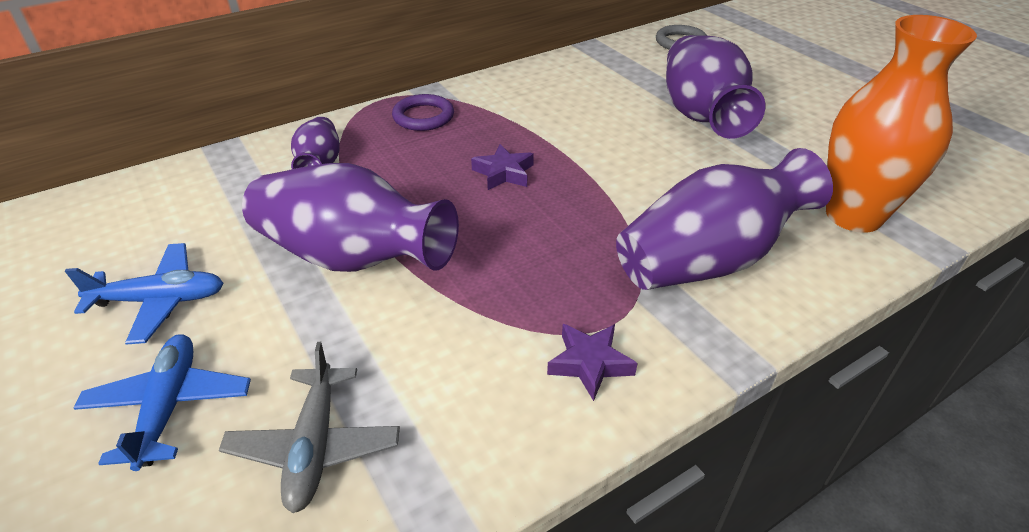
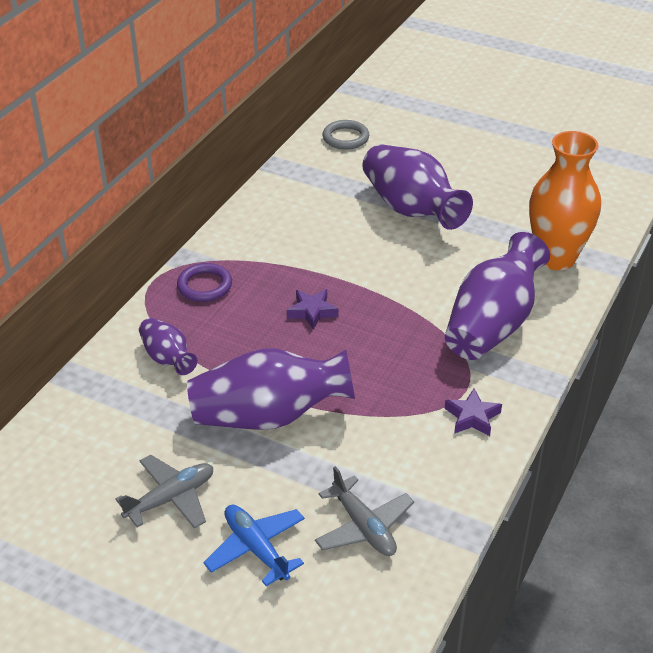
camera: 30 degrees left, 0 degrees up
(160, 300) = (171, 498): blue plane -> grey plane

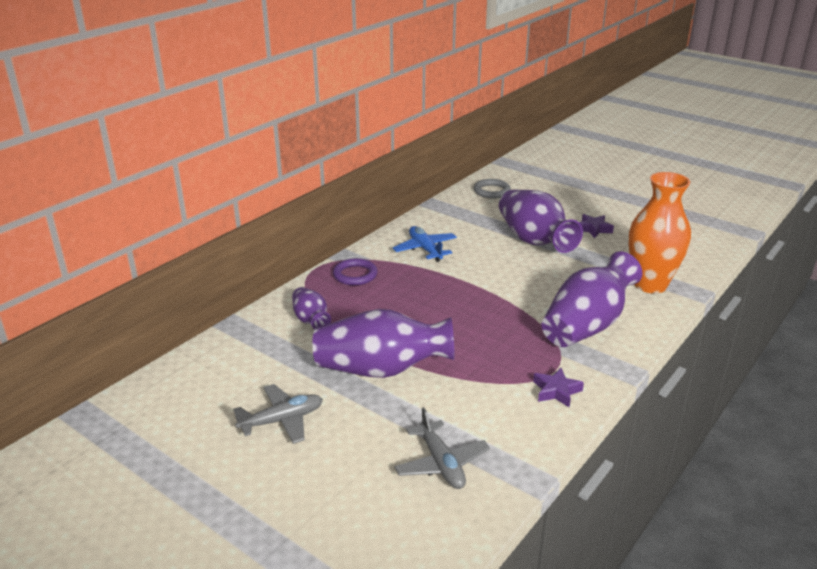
camera: 10 degrees right, 10 degrees down
(256, 549) = (343, 468): blue plane -> blue plane (425, 249)
(312, 312) = (436, 301): purple star -> purple star (593, 229)

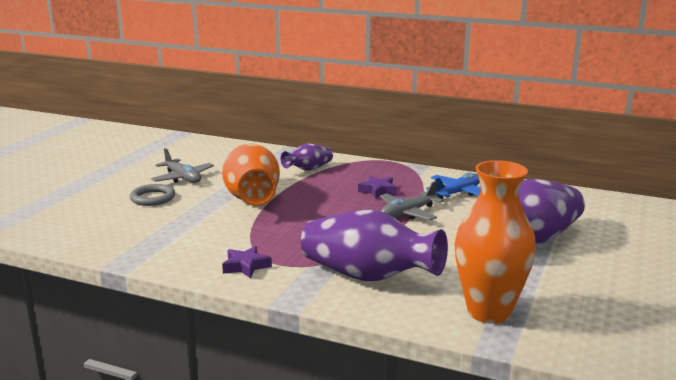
camera: 75 degrees right, 10 degrees down
(355, 275) = (387, 174): purple ring -> none
(381, 370) = (252, 198): purple vase -> orange vase
(441, 463) = (141, 229): grey plane -> grey plane (408, 213)
(492, 191) = (628, 210): grey ring -> grey ring (153, 198)
(593, 229) = (601, 272): purple star -> purple star (378, 191)

